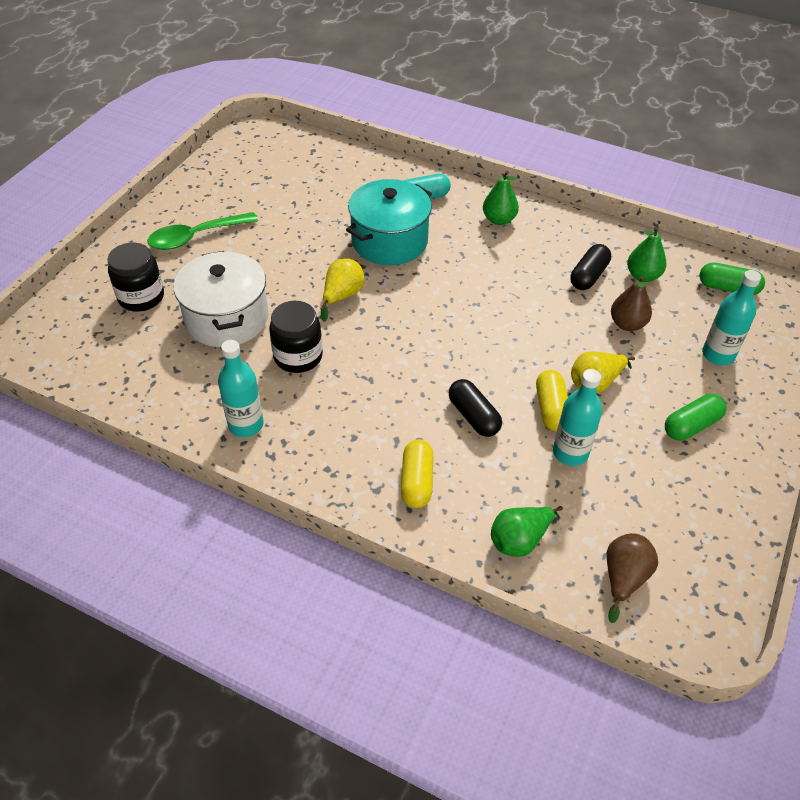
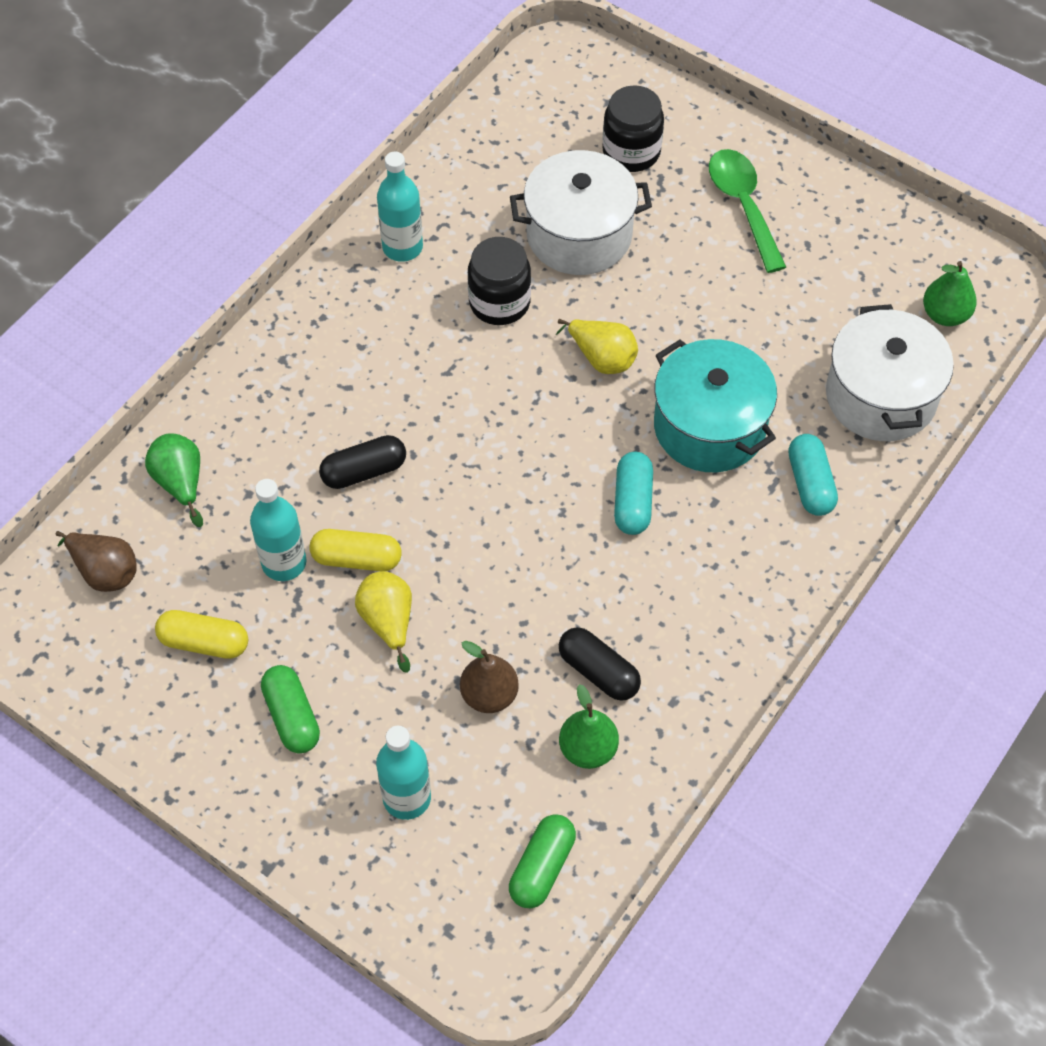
camera: 100 degrees right, 10 degrees up
(350, 173) = (881, 396): none -> white pot
(417, 481) = (283, 398): yellow capsule -> yellow capsule (204, 642)
(458, 271) = (633, 502): none -> turquoise capsule
(499, 220) = (745, 578): green pear -> green pear (945, 315)

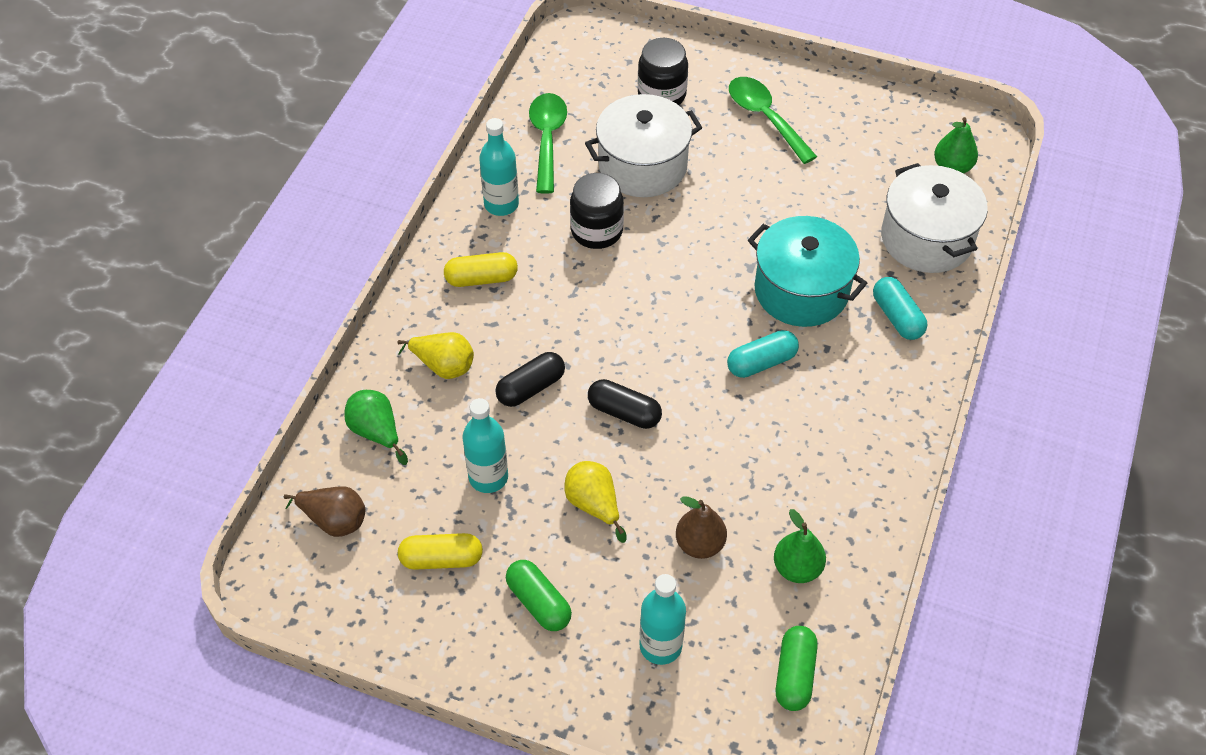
camera: 15 degrees left, 5 degrees down
(357, 559) = (549, 460): yellow capsule -> yellow capsule (481, 279)
(480, 179) = (547, 139): none -> green spoon
(598, 672) = (783, 503): black capsule -> black capsule (624, 412)
(602, 358) = (695, 256): yellow pear -> yellow pear (443, 366)
(633, 502) = (761, 362): turquoise capsule -> turquoise capsule turned 75 degrees clockwise

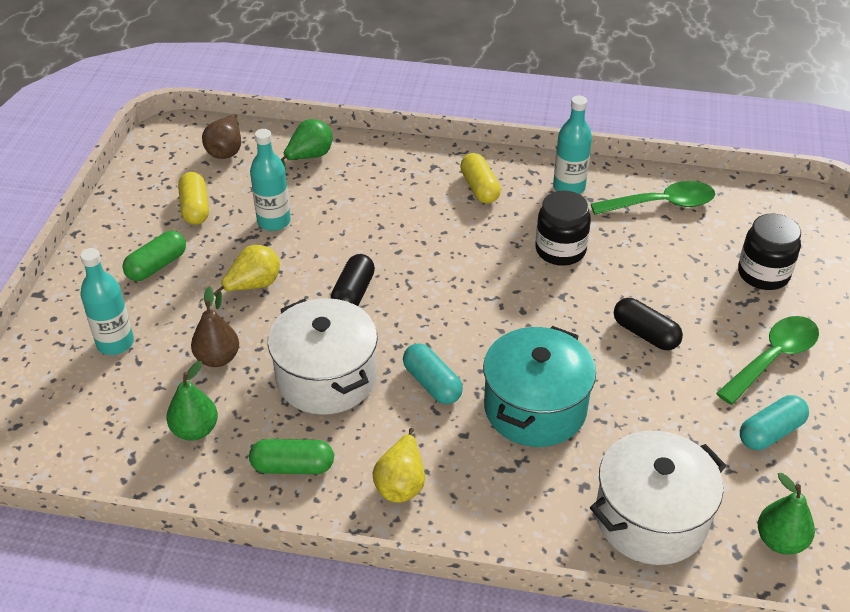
camera: 80 degrees right, 10 degrees down
(443, 366) = (381, 181): yellow pear -> yellow pear (401, 483)
(531, 388) = (369, 233): black capsule -> black capsule (645, 334)
(642, 166) = (657, 271): white pot -> white pot (326, 377)
(794, 674) = (83, 436): green capsule -> green capsule (293, 466)
(897, 317) = (523, 494): turquoise capsule -> turquoise capsule (770, 432)

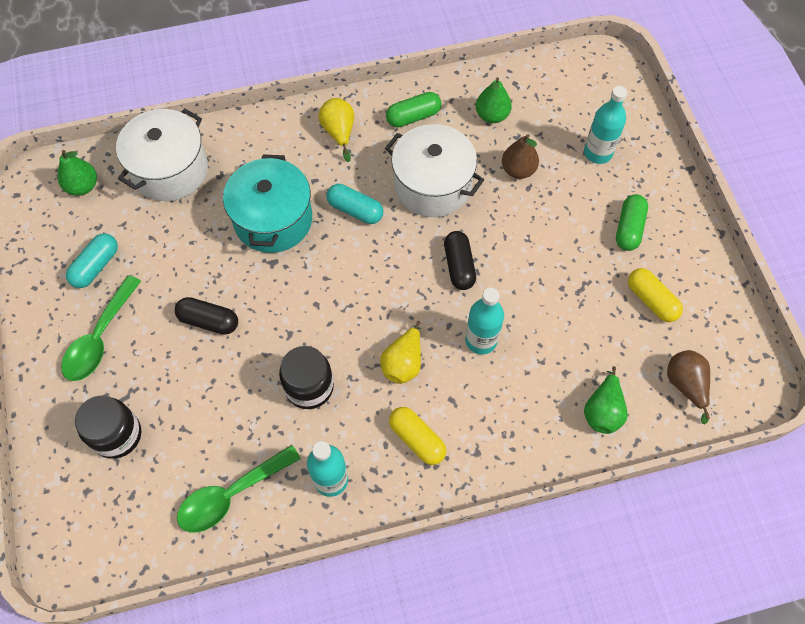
camera: 155 degrees right, 20 degrees up
(253, 286) = (541, 240): yellow pear -> yellow pear (403, 363)
(274, 221) = (574, 314): turquoise bottle -> turquoise bottle (481, 340)

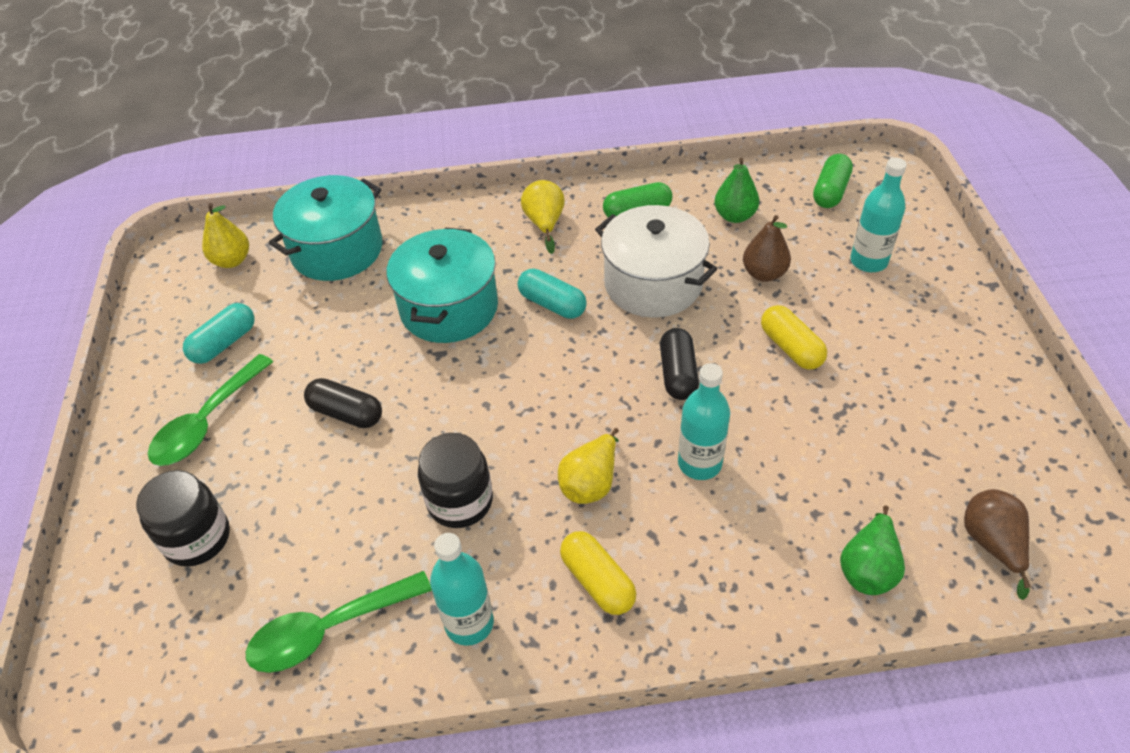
camera: 10 degrees right, 15 degrees down
(83, 186) = (232, 261): green pear -> yellow pear
(170, 170) = (337, 250): white pot -> turquoise pot
(628, 228) = (909, 346): green capsule -> green capsule (830, 191)
(651, 300) = (940, 433): yellow capsule -> yellow capsule (791, 348)

